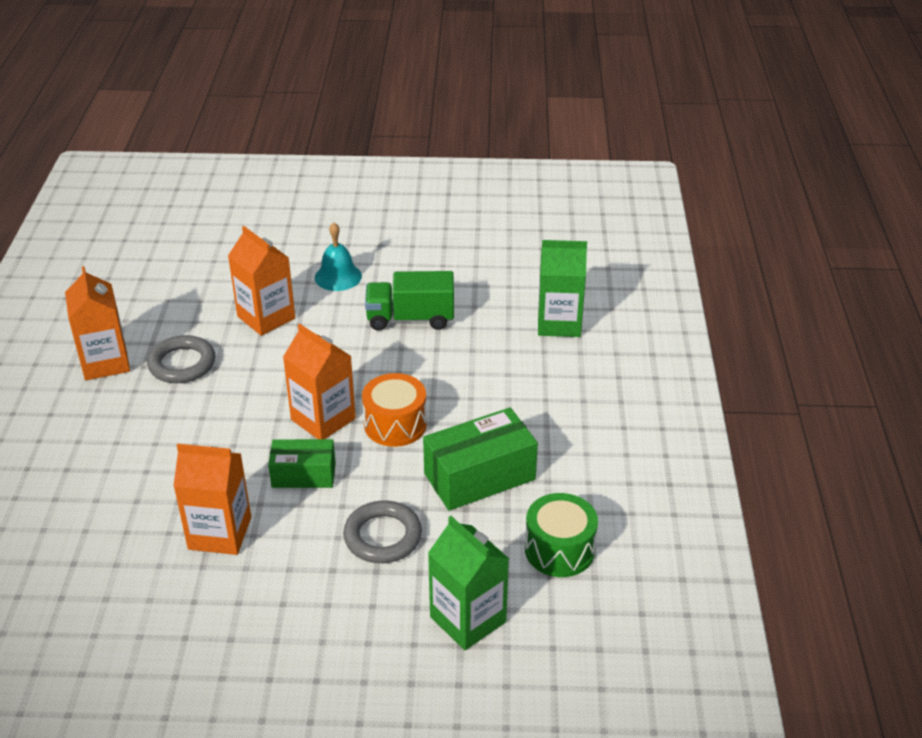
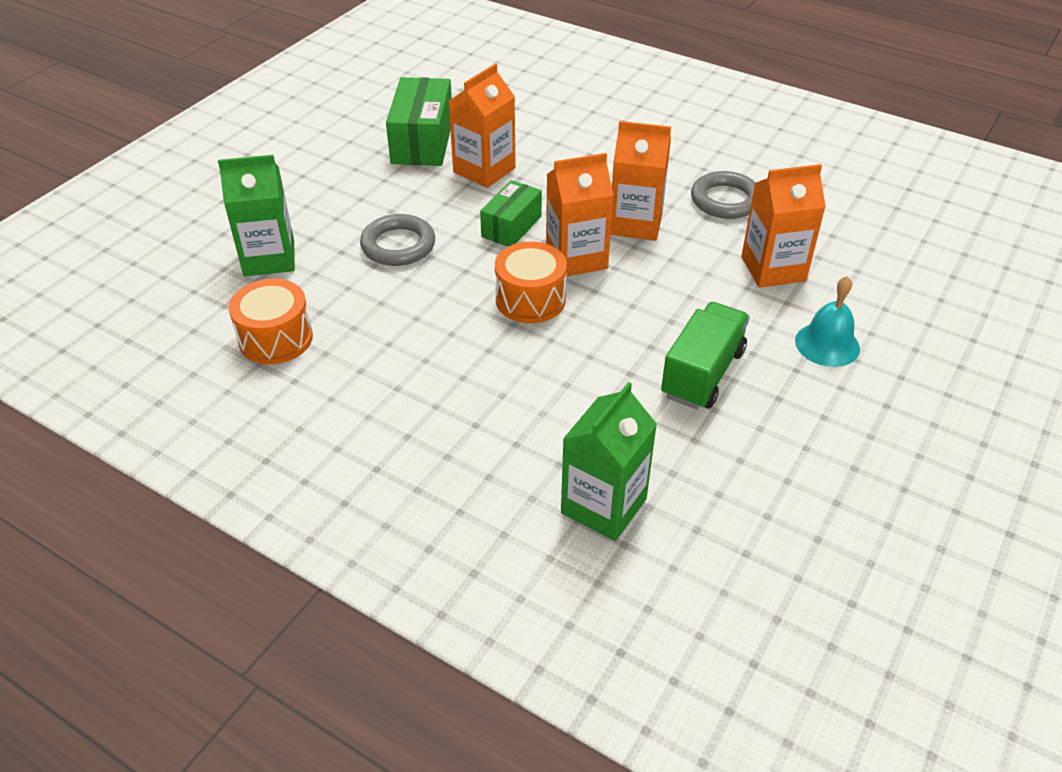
camera: 120 degrees right, 5 degrees up
(105, 362) = (757, 161): orange carton -> orange carton (635, 224)
(479, 476) = (410, 326): green box -> green box (422, 141)
(559, 550) = (276, 338): green drum -> orange drum

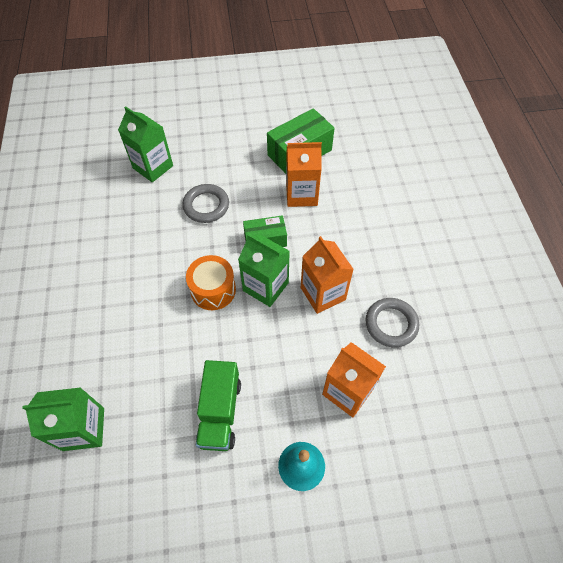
camera: 50 degrees right, 15 degrees up
(276, 338) = (101, 212): orange drum -> none
(576, 258) = (265, 286): orange carton -> green carton
(702, 373) = (220, 412): green truck -> green truck turned 105 degrees clockwise

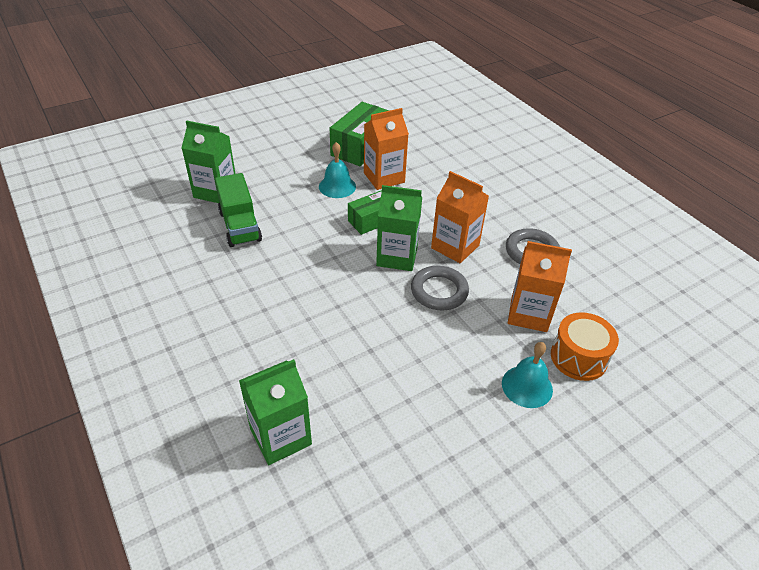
camera: 25 degrees left, 15 degrees down
(206, 206) = (294, 209): grey ring -> grey ring (439, 291)
(213, 290) = (345, 274): orange drum -> orange drum (578, 357)
(220, 412) = (419, 371): green truck -> green truck (240, 226)
(255, 192) = (337, 186): none -> turquoise bell

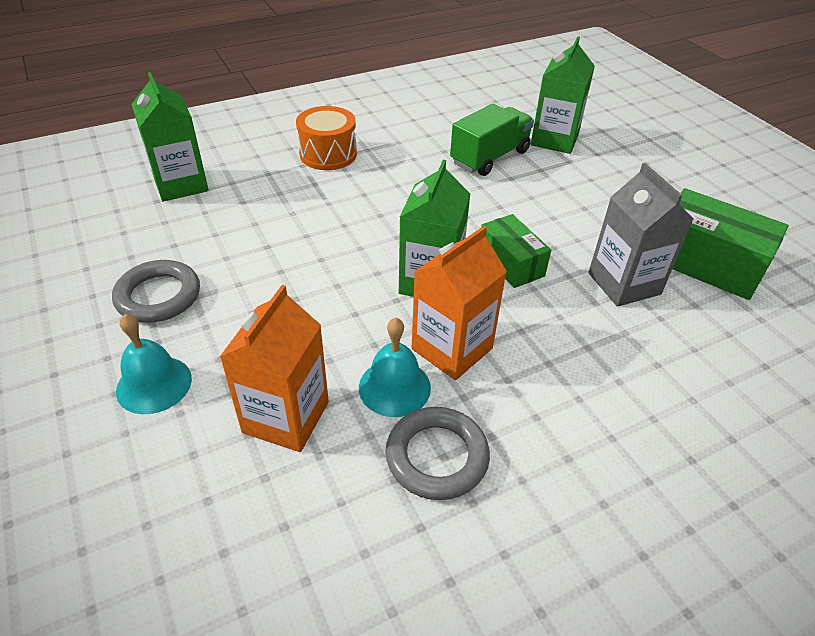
camera: 95 degrees right, 0 degrees up
(240, 226) = (490, 157): green truck -> green truck turned 150 degrees clockwise
(337, 186) = (588, 234): turquoise bell -> turquoise bell (394, 387)
(384, 177) = (624, 283): orange carton -> grey carton
(439, 291) = (354, 317): grey ring -> grey ring (158, 296)
(578, 357) = (178, 464): orange drum -> orange drum (328, 154)

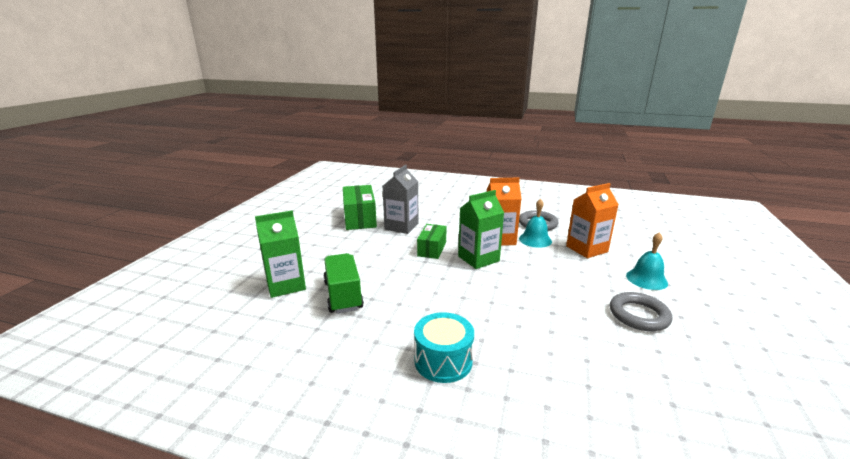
camera: 135 degrees left, 20 degrees down
(181, 184) = (600, 401): green carton -> none
(328, 154) = (443, 361): orange drum -> turquoise drum
(490, 157) = (343, 295): green truck -> green truck turned 75 degrees clockwise

